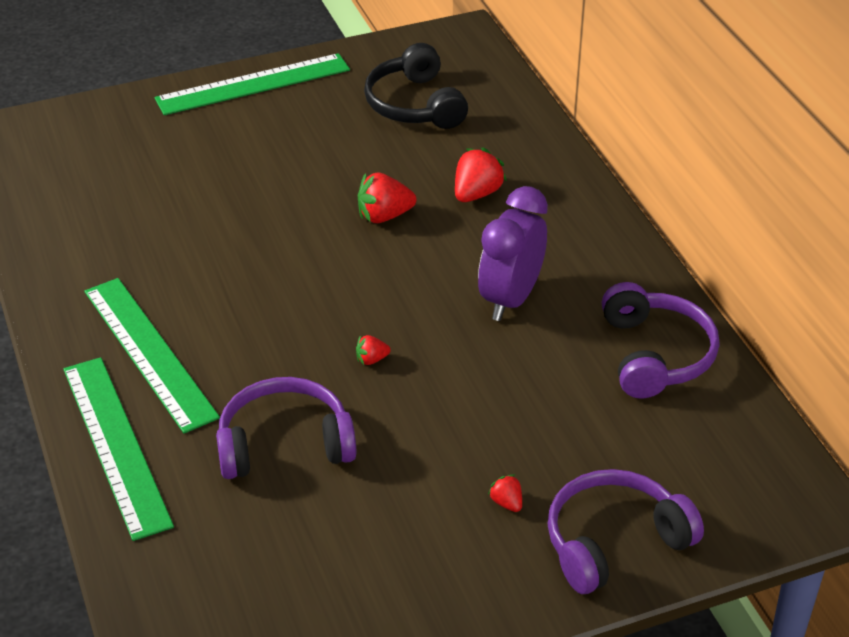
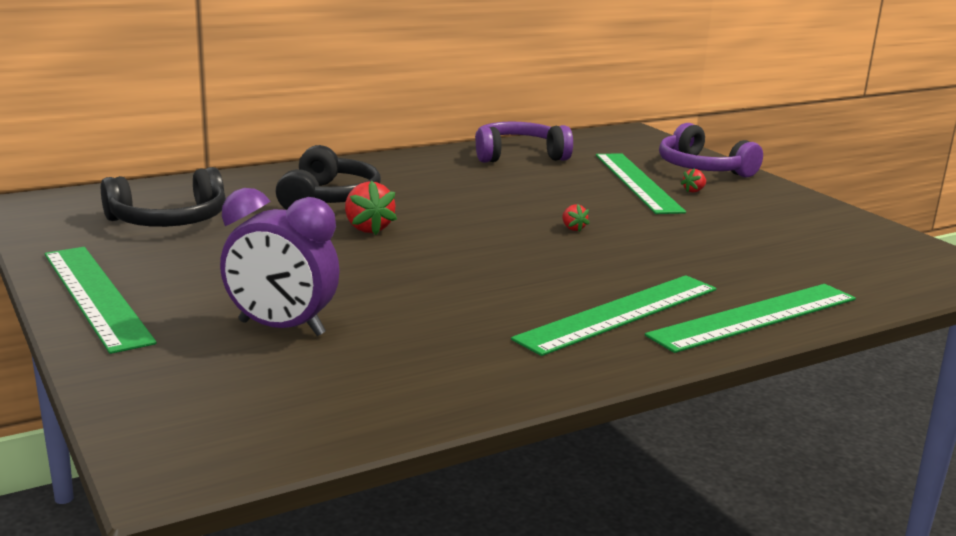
camera: 100 degrees left, 20 degrees down
(284, 444) = (695, 253): purple headphones -> none
(476, 194) = (329, 198): red strawberry -> black headphones
(510, 299) = (473, 189): purple clock -> purple clock (281, 328)
(543, 452) = (637, 182): none -> green ruler

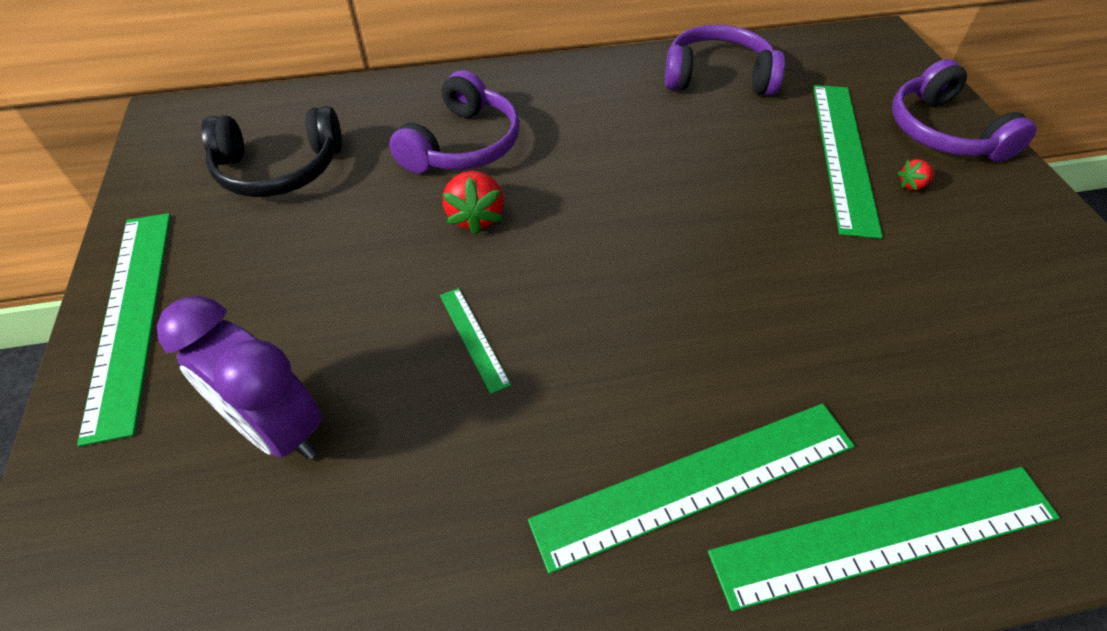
camera: 20 degrees right, 30 degrees up
(329, 198) = (463, 144): black headphones -> purple headphones
(410, 277) = (473, 338): none -> green ruler
(573, 228) = (718, 254): red strawberry -> none

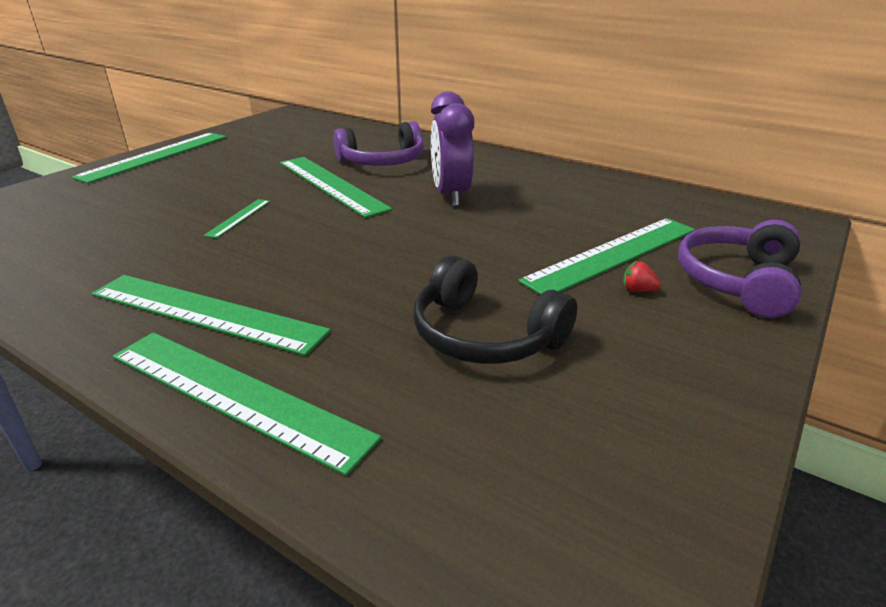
camera: 45 degrees right, 20 degrees down
(278, 429) = (122, 204): purple clock -> purple clock (451, 196)
(279, 169) = (291, 140): black headphones -> black headphones (484, 335)
(475, 217) = (331, 185): red strawberry -> green ruler
(717, 77) = (598, 191): purple headphones -> none

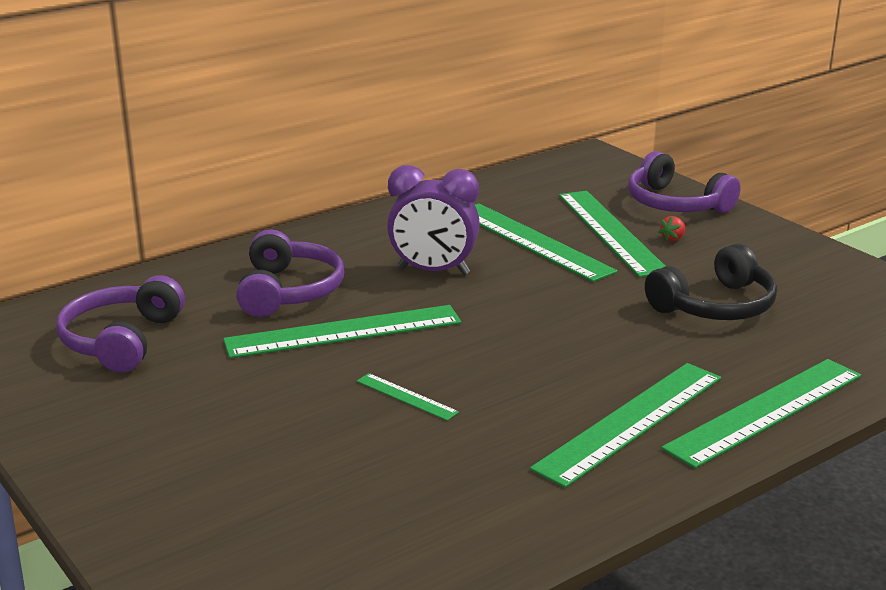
camera: 70 degrees left, 5 degrees down
(156, 156) = (87, 459): green ruler -> green ruler (532, 241)
(293, 138) = (121, 340): none -> purple headphones

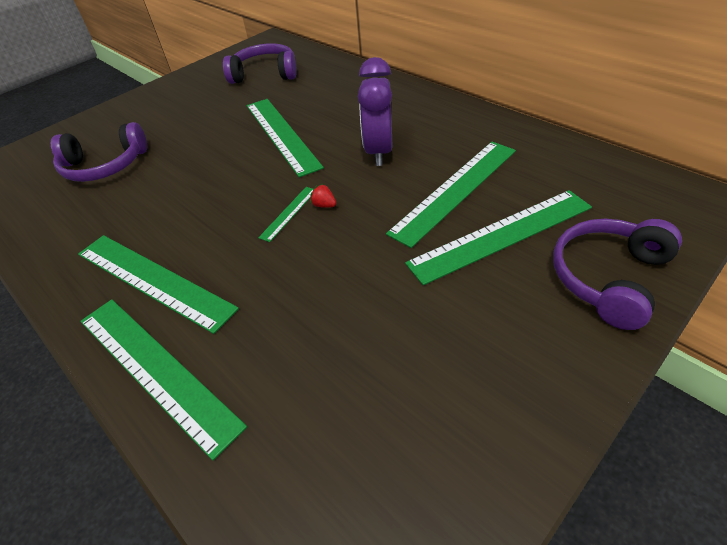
camera: 85 degrees right, 20 degrees up
(289, 291) = (332, 105): purple headphones -> purple headphones (104, 166)
(406, 397) = (199, 173): green ruler -> green ruler (288, 213)
(673, 239) = (508, 282): red strawberry -> red strawberry (324, 205)
(715, 306) = (357, 325): black headphones -> none

